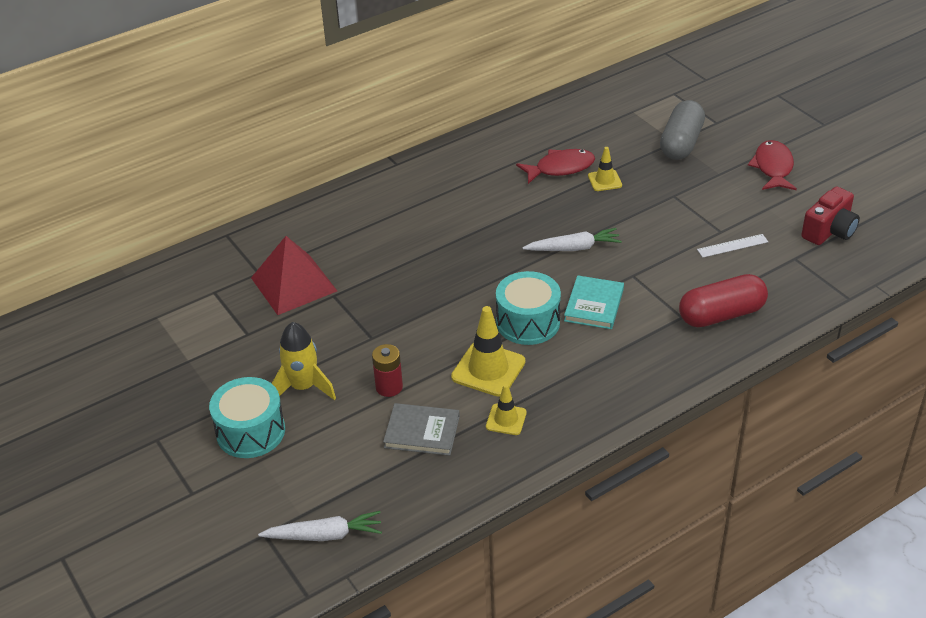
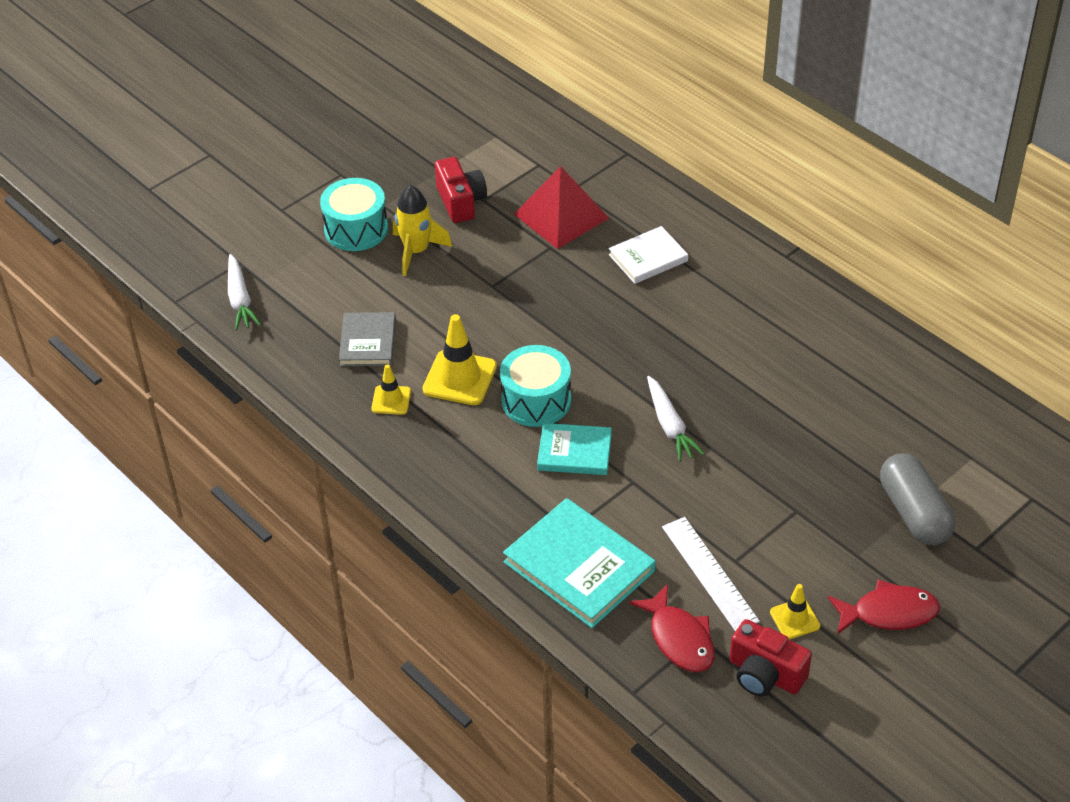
camera: 80 degrees right, 5 degrees up
(243, 350) = (461, 202): none -> red camera
(370, 237) = (648, 258): none -> white book
(389, 387) = (424, 310): red battery -> none
(560, 168) = (821, 398): red fish -> red fish (679, 638)
(604, 180) = (808, 442): yellow traffic cone -> yellow traffic cone (794, 619)
(681, 143) = (914, 513): grey capsule -> grey capsule turned 60 degrees clockwise
(721, 315) = (579, 566): red capsule -> turquoise book
(732, 245) = (710, 573): white ruler -> white ruler, size x1.63

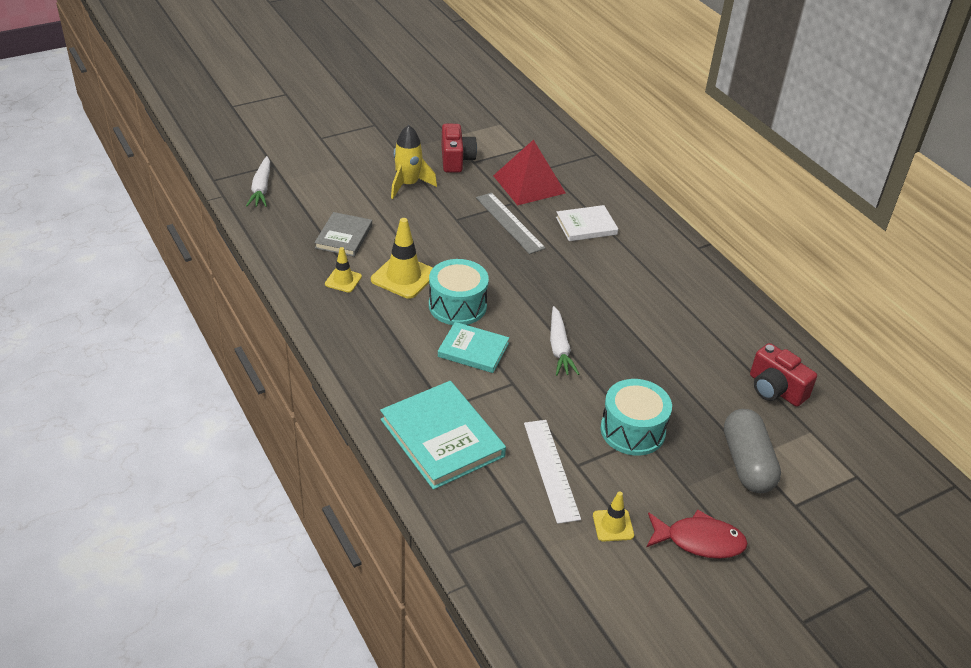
camera: 10 degrees right, 5 degrees down
(356, 229) = (369, 161): turquoise drum -> turquoise drum (632, 430)
(557, 275) = (510, 222): none -> grey ruler
(679, 638) = (505, 516): red fish -> none
(765, 674) = (570, 566): red camera -> red camera (775, 389)

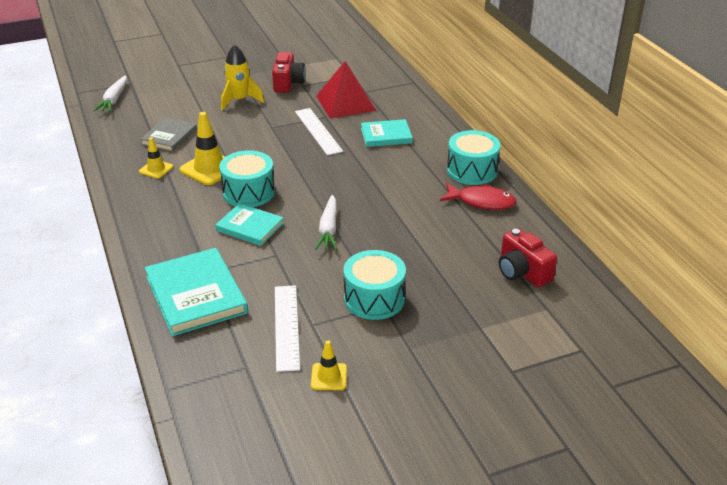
camera: 10 degrees right, 5 degrees down
(510, 222) = (318, 131): grey ruler -> white ruler
(586, 226) = (386, 136): white book -> turquoise book
(690, 267) = (472, 170): none -> turquoise drum
(699, 541) = (408, 395): red fish -> red fish (481, 202)
(747, 463) = (475, 332): grey capsule -> none

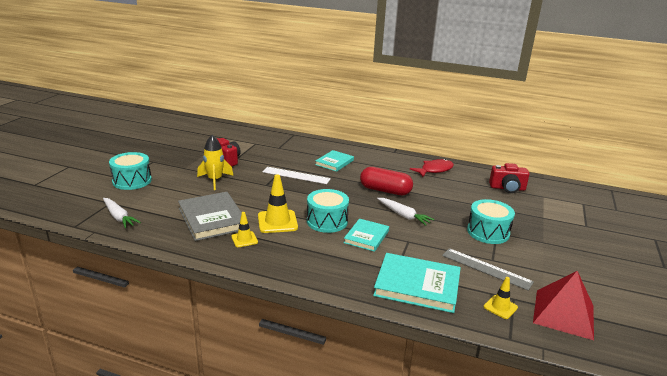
camera: 50 degrees left, 10 degrees down
(169, 137) = (212, 218): grey book -> grey book, size x1.64
(250, 227) = (366, 237): turquoise book -> turquoise book turned 45 degrees counterclockwise
(287, 326) = (486, 268): white ruler -> grey ruler
(329, 377) = (548, 276): yellow traffic cone -> yellow traffic cone (500, 307)
(346, 103) = (280, 156): red pyramid -> red pyramid (563, 314)
(369, 194) = (385, 191): none -> red capsule
(472, 170) = (403, 160): turquoise drum -> turquoise drum (132, 181)

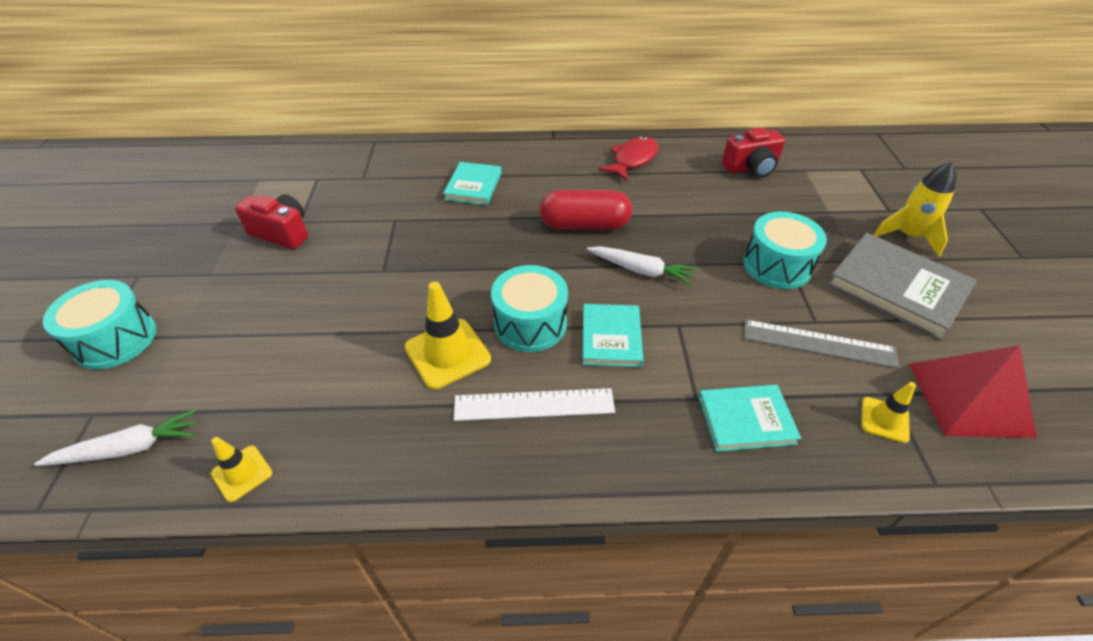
camera: 20 degrees left, 20 degrees up
(119, 217) = (129, 448): white carrot -> white carrot turned 45 degrees counterclockwise
(212, 218) = (325, 386): grey book -> grey book (897, 288)
(215, 180) = (284, 288): yellow rocket -> yellow rocket (907, 236)
(244, 239) = (410, 418): yellow traffic cone -> yellow traffic cone (242, 473)
(296, 175) = (425, 233): white ruler -> white ruler (534, 404)
(417, 285) = (746, 420): turquoise book -> turquoise book, size x0.61

